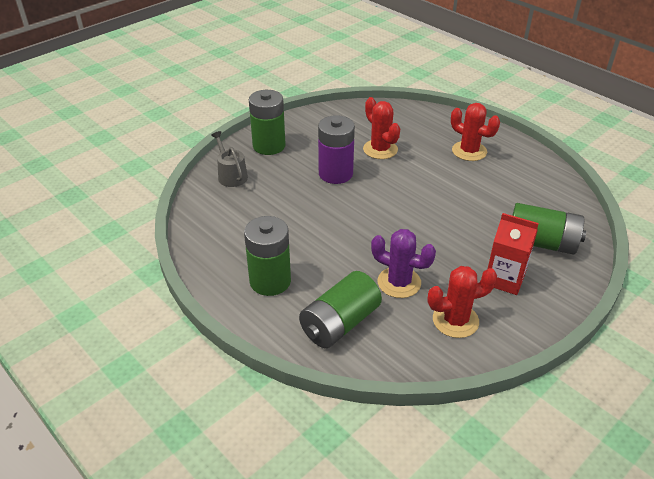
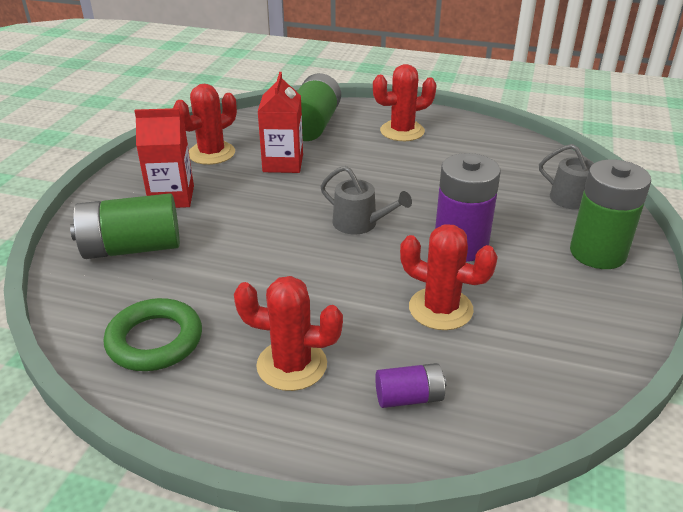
camera: 150 degrees right, 5 degrees down
(270, 281) = (402, 131): green battery -> red cactus
(381, 208) = (360, 223): none -> grey watering can
(399, 282) = (283, 163): purple cactus -> red carton
(425, 126) = (409, 397): none -> purple battery
(534, 182) = (155, 340): none -> green ring

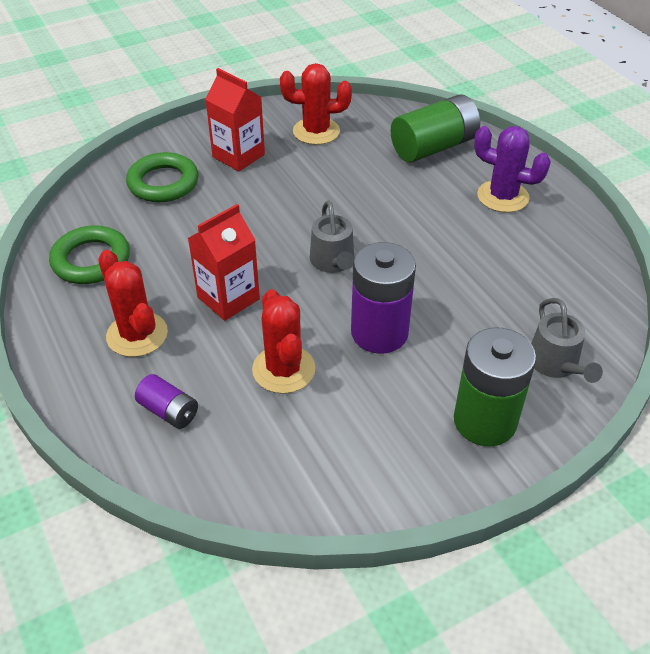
camera: 45 degrees right, 10 degrees up
(132, 248) = (163, 183): green battery -> green ring
(283, 163) = (355, 171): red carton -> red carton (228, 298)
(402, 131) = (503, 196): red cactus -> purple cactus

